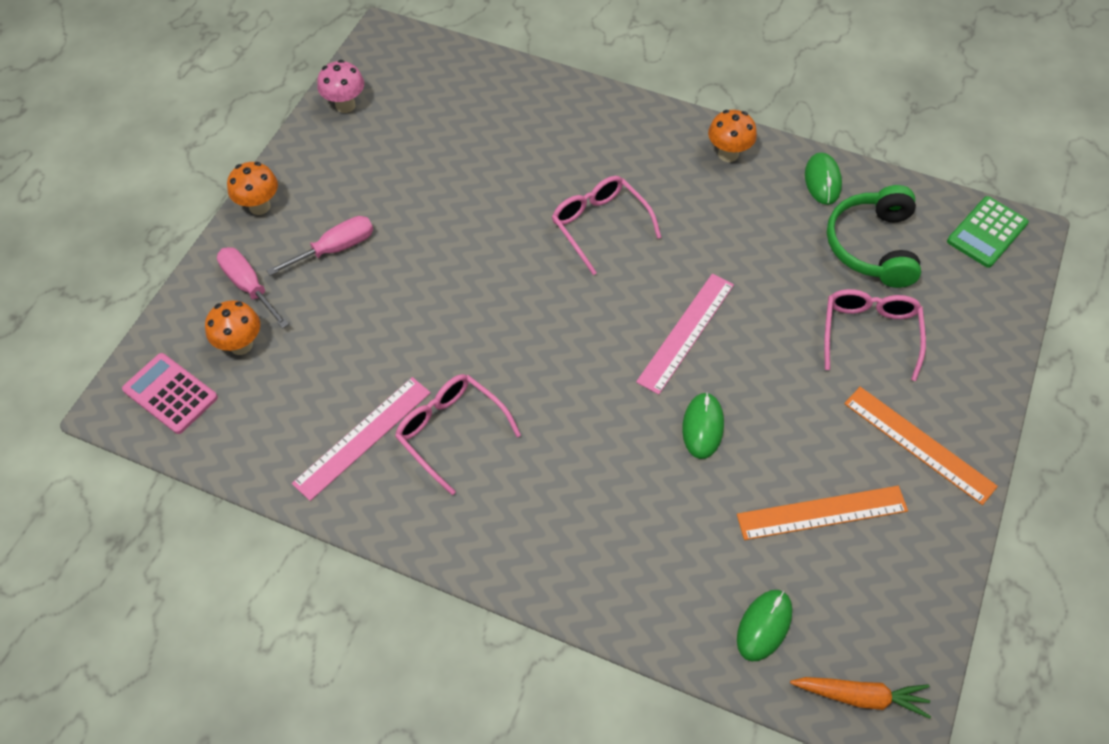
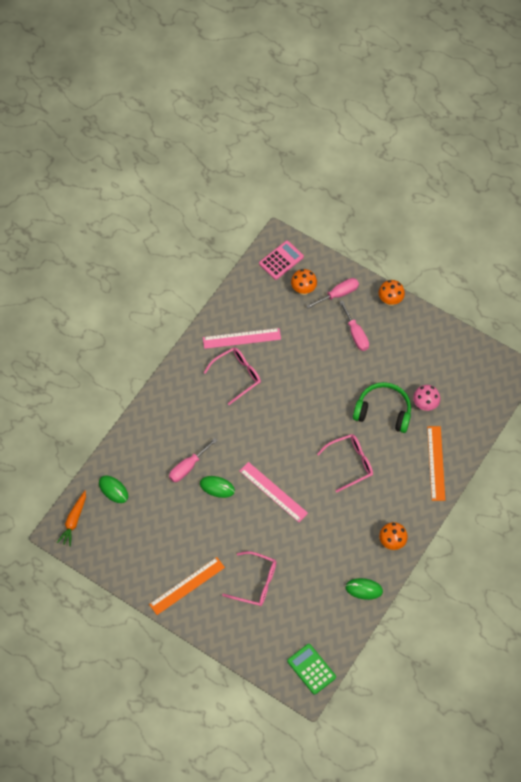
camera: 100 degrees right, 5 degrees up
(345, 105) = (458, 346): pink mushroom -> pink mushroom (425, 405)
(363, 437) = (241, 338): pink ruler -> pink ruler turned 60 degrees counterclockwise
(673, 487) = (188, 467): none -> pink screwdriver
(822, 513) = (161, 529): orange ruler -> orange ruler (436, 463)
(872, 246) = (312, 602): green headphones -> green headphones (383, 411)

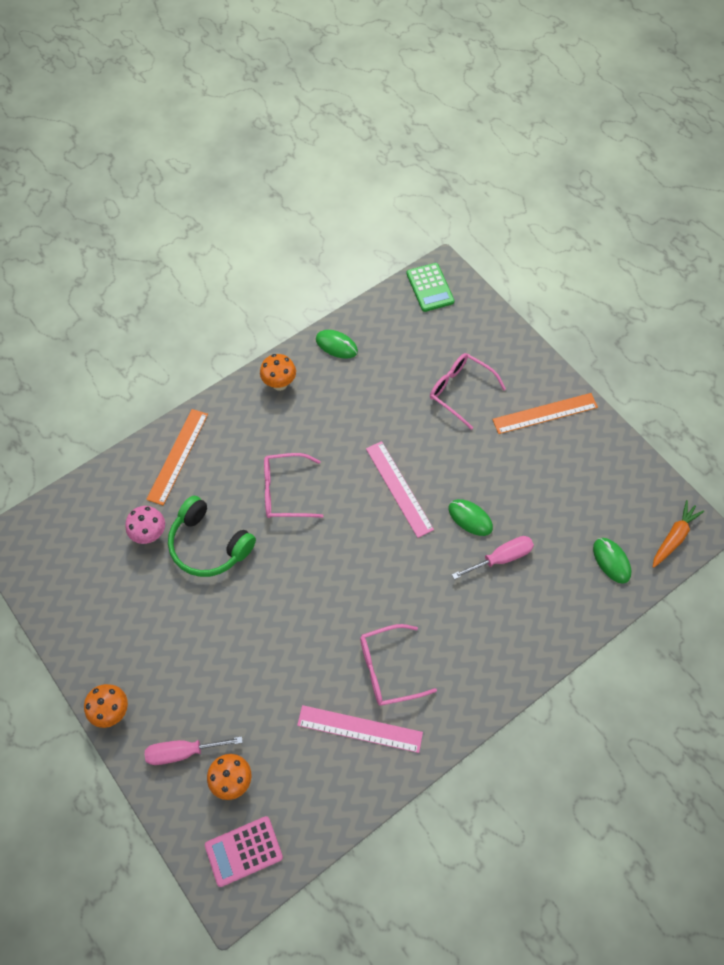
camera: 160 degrees left, 0 degrees up
(356, 334) = (189, 674): pink screwdriver -> none

